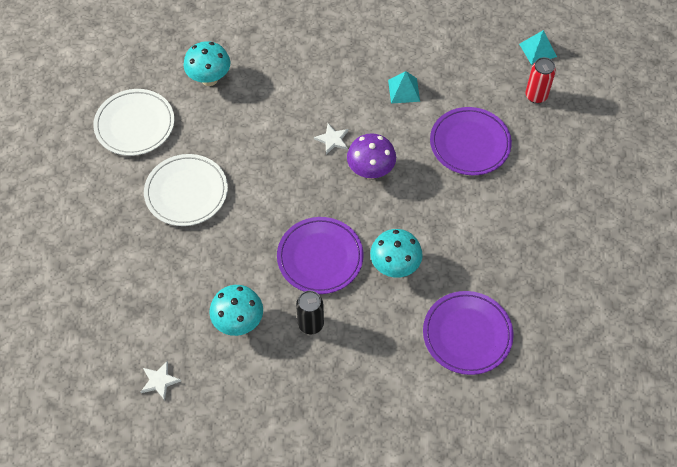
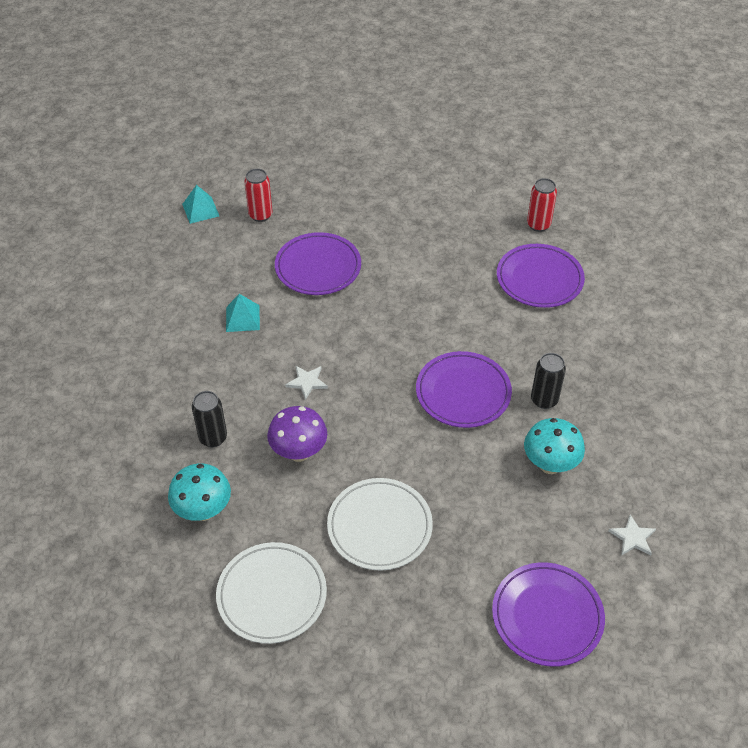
camera: 90 degrees left, 10 degrees down
(95, 306) = (547, 616): none -> purple plate
(276, 79) = (213, 438): none -> black can
(370, 171) = (351, 348): purple mushroom -> purple mushroom (299, 452)
(395, 266) = (469, 330): turquoise mushroom -> none
(548, 341) = (538, 225): none -> red can

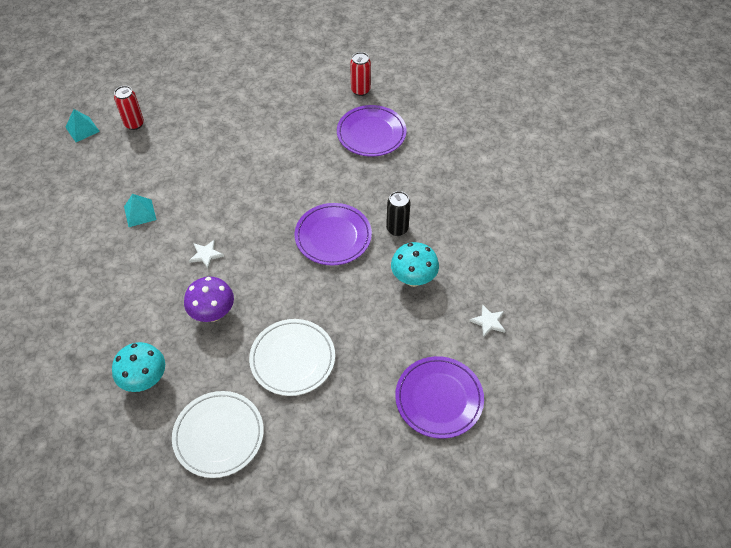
camera: 15 degrees left, 5 degrees up
(213, 438) = (139, 317): black can -> none
(318, 267) = (192, 158): purple plate -> none

